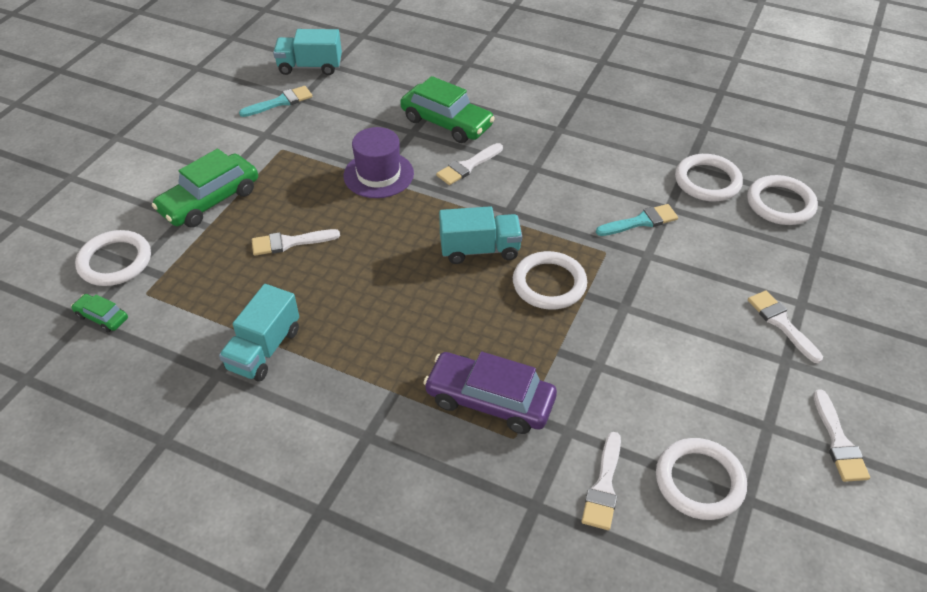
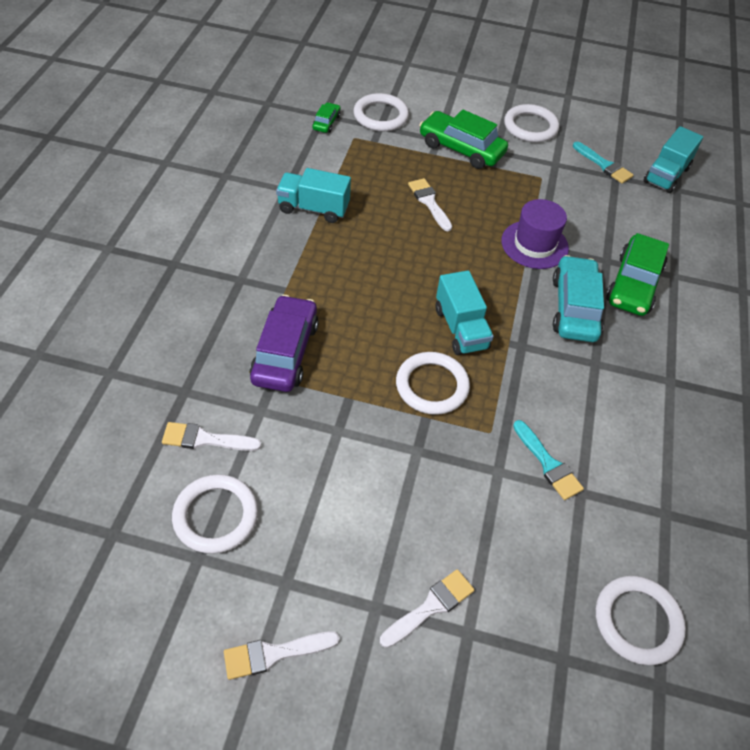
camera: 75 degrees right, 5 degrees up
(310, 67) = (666, 175): turquoise truck -> turquoise truck turned 135 degrees counterclockwise
(468, 166) = (574, 308): white brush -> turquoise car
(707, 181) = (645, 535): white ring -> white ring (530, 127)

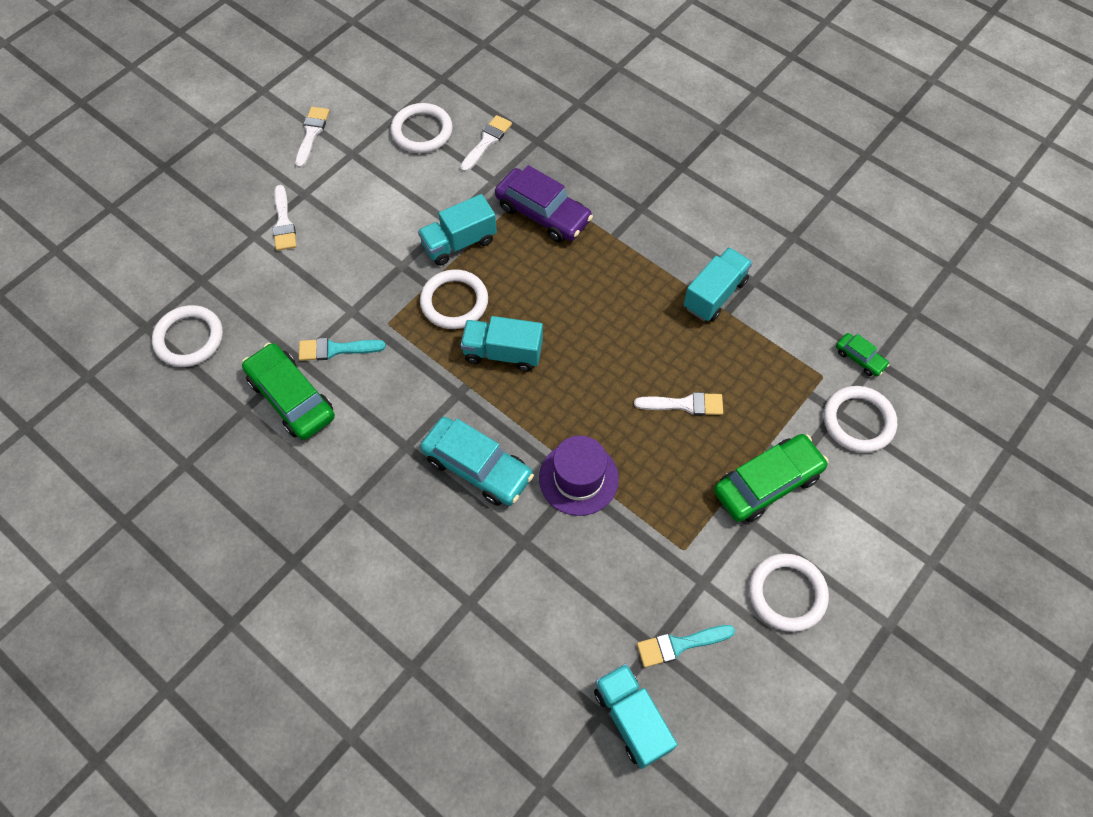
camera: 120 degrees right, 10 degrees up
(360, 410) = (459, 243): none -> turquoise truck
(633, 284) = (478, 547): green car -> green car (291, 398)

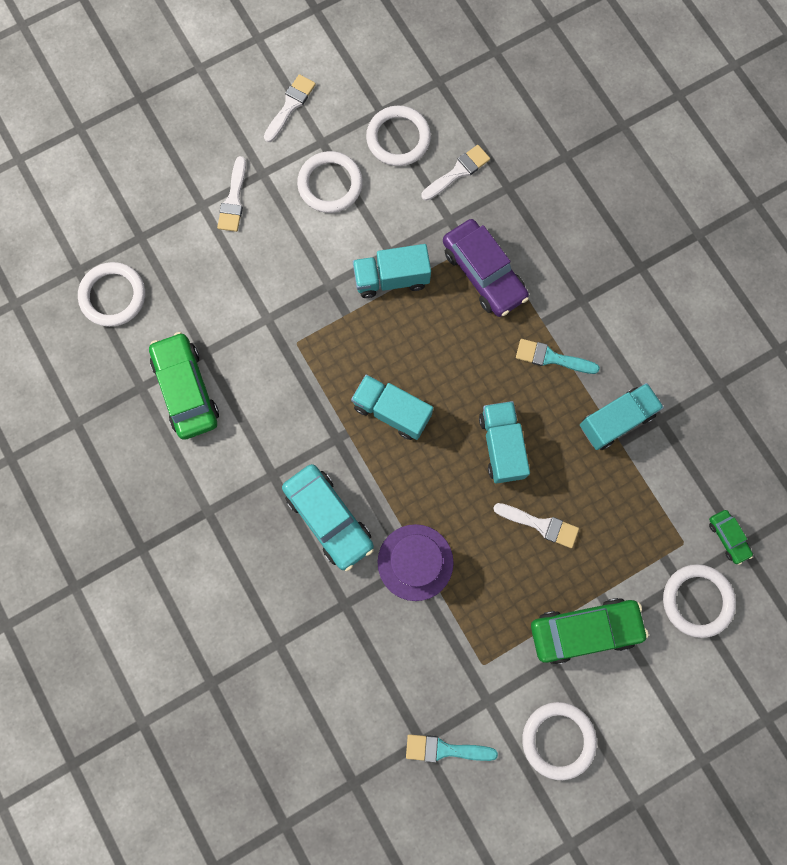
camera: 20 degrees right, 15 degrees up
(336, 349) = (241, 354): turquoise brush -> turquoise brush (551, 358)
(454, 302) = (365, 342): white ring -> white ring (330, 184)
(632, 719) = (378, 798): turquoise truck -> turquoise truck (501, 446)

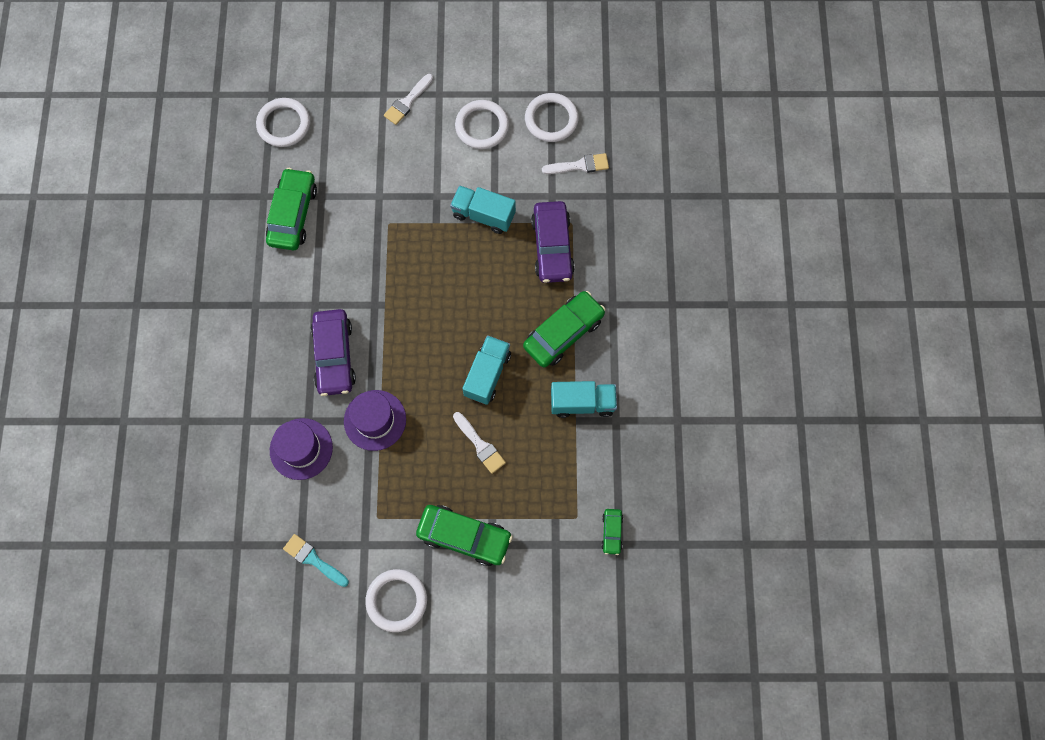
camera: 30 degrees right, 5 degrees down
(290, 106) = (488, 57): white brush -> none
(329, 518) = (334, 356): turquoise car -> purple car
(356, 639) = (301, 449): none -> purple hat
(392, 411) = (425, 307): turquoise truck -> none
(551, 358) = (563, 333): turquoise brush -> green car
(697, 600) = (559, 563): white ring -> none

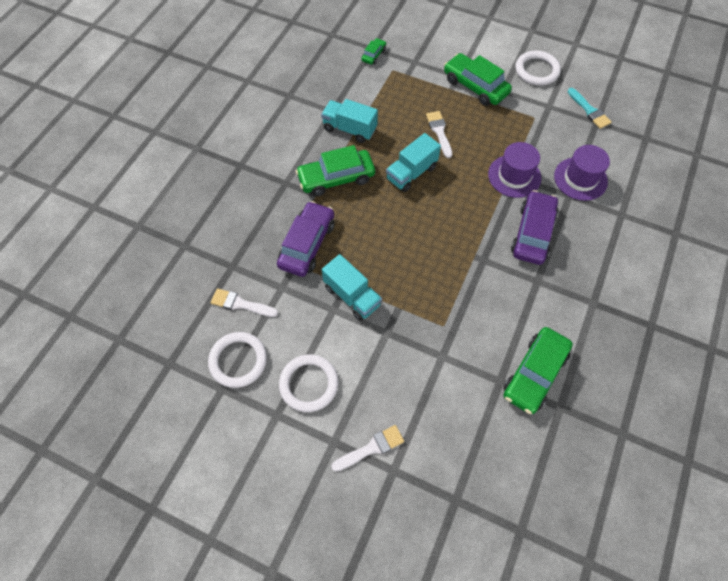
camera: 155 degrees left, 10 degrees down
(284, 124) = (516, 483): white ring -> none

